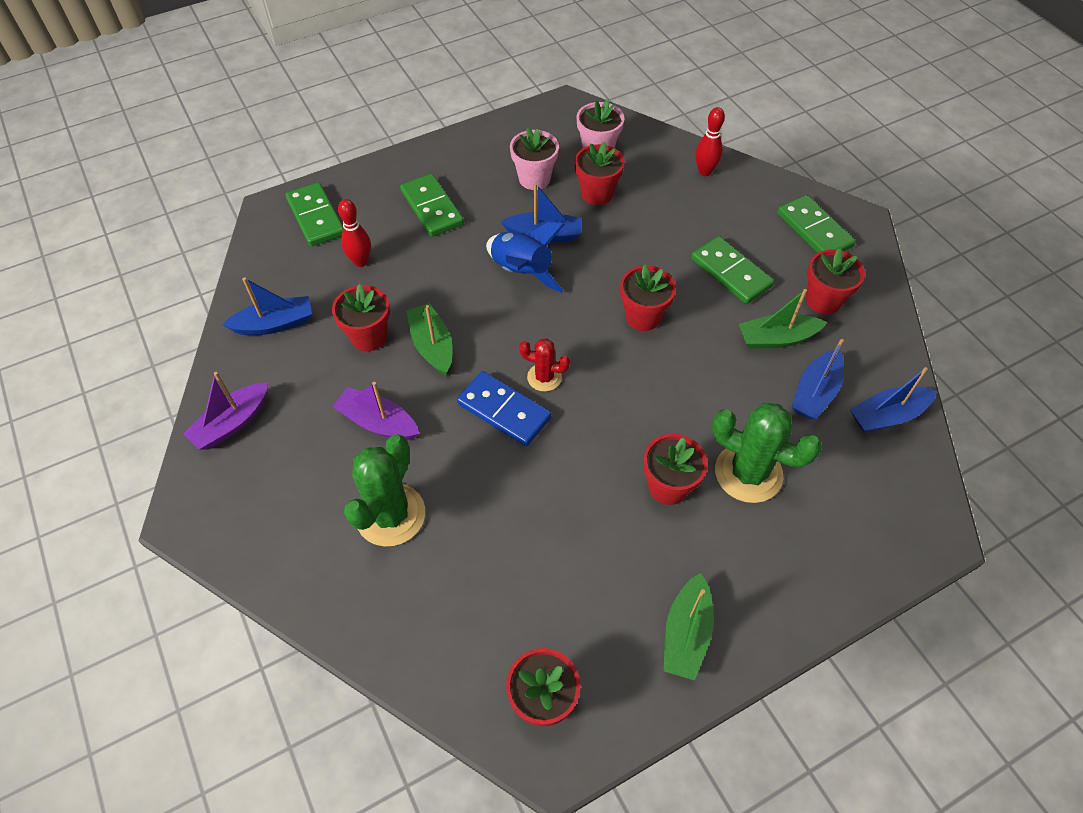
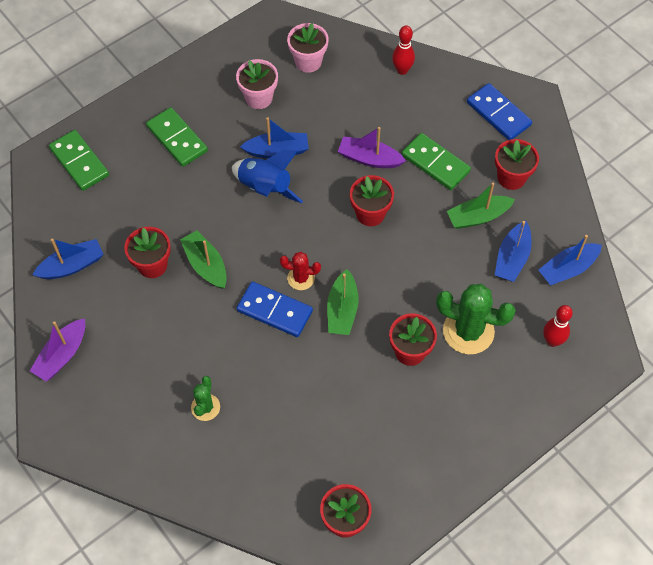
camera: 10 degrees left, 5 degrees up
(360, 261) = (128, 198): red bowling pin -> red bowling pin (552, 341)
(378, 422) = (178, 336): purple boat -> purple boat (369, 159)
(390, 515) = (205, 407): green cactus -> green cactus, size x0.55
(597, 193) = (314, 105): red flower pot -> none
(686, 633) = (438, 457): green boat -> green boat (342, 310)
(814, 230) = (498, 114): green domino -> blue domino

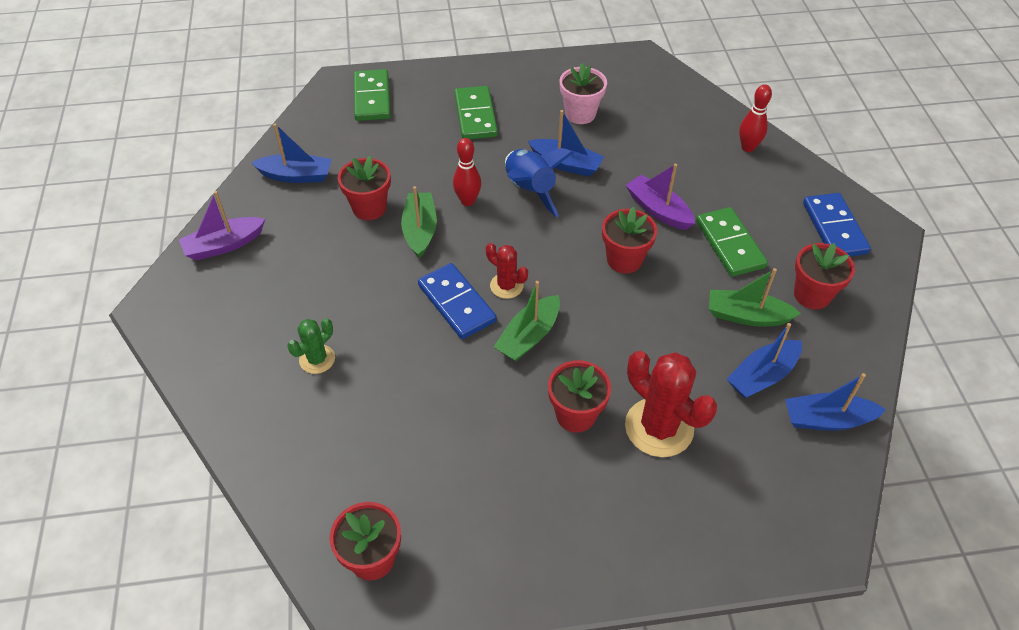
camera: 30 degrees right, 10 degrees down
(308, 62) = (652, 104): pink flower pot -> none
(468, 331) = (659, 427): green cactus -> red cactus
(552, 341) = (759, 490): red bowling pin -> red bowling pin (467, 201)

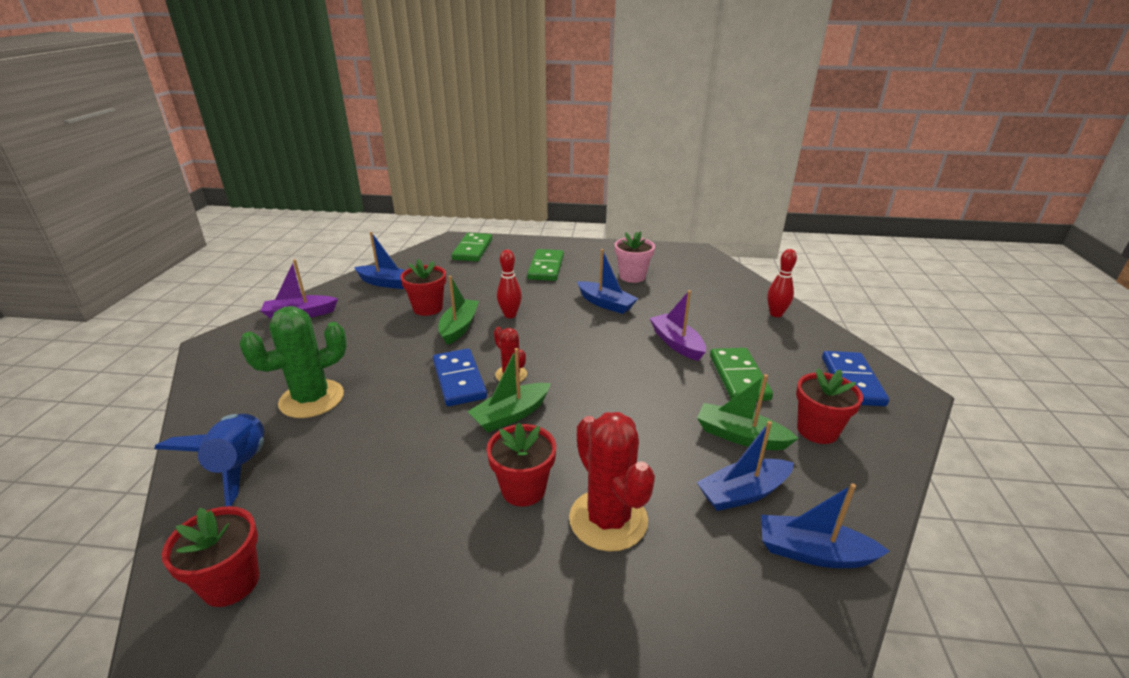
camera: 15 degrees right, 20 degrees down
(317, 359) = (312, 399): green cactus -> green cactus, size x1.82
(530, 190) = (566, 315): blue rocket -> blue rocket (240, 467)
(624, 260) = (630, 373): red flower pot -> none

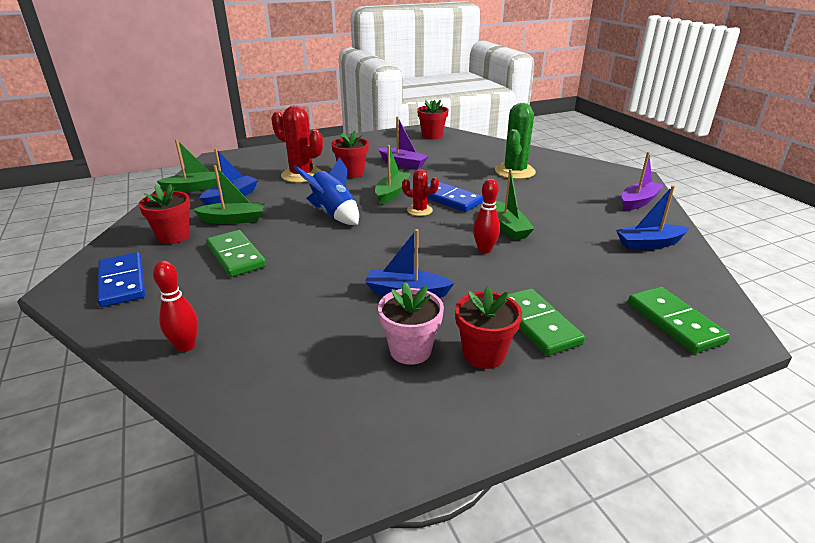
camera: 150 degrees right, 0 degrees up
(240, 467) = (491, 150): blue rocket -> blue rocket (333, 214)
(428, 308) = (562, 234): red flower pot -> red flower pot (484, 354)
(676, 343) = (302, 270): purple boat -> purple boat (402, 163)
(813, 553) = (194, 188): blue boat -> green boat

